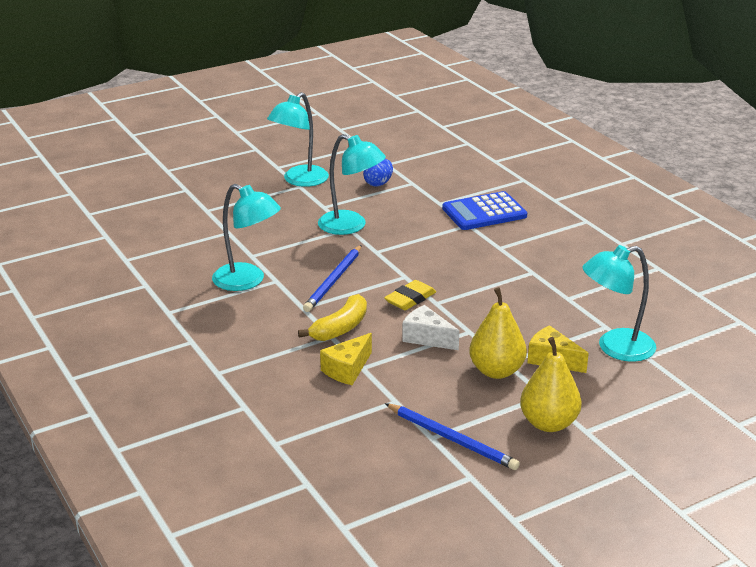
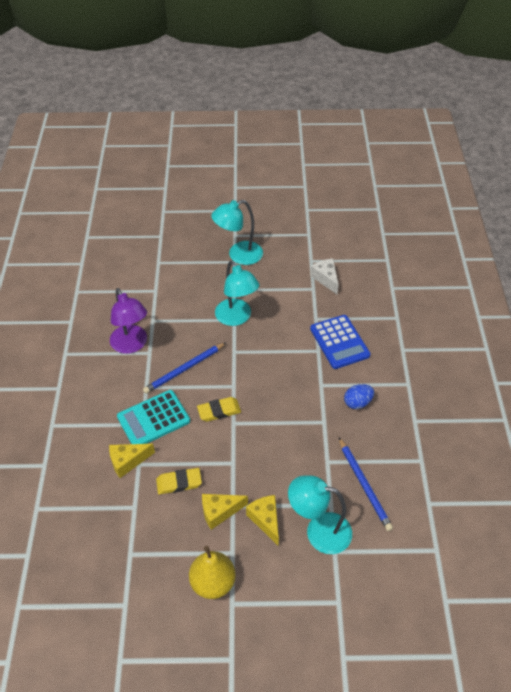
camera: 30 degrees right, 20 degrees up
(247, 281) = (131, 345): turquoise lamp -> purple lamp
(340, 328) = (153, 419): yellow banana -> turquoise calculator
(378, 183) = (289, 280): blue egg -> blue egg (357, 403)
(426, 365) = (179, 483): none -> yellow eraser
(427, 338) = (200, 456): white cheese -> white cheese (326, 279)
(452, 439) = (140, 563): blue pencil -> blue pencil (364, 485)
(484, 212) = (339, 342): blue calculator -> blue calculator turned 120 degrees counterclockwise
(496, 371) = (219, 512): yellow pear -> yellow cheese

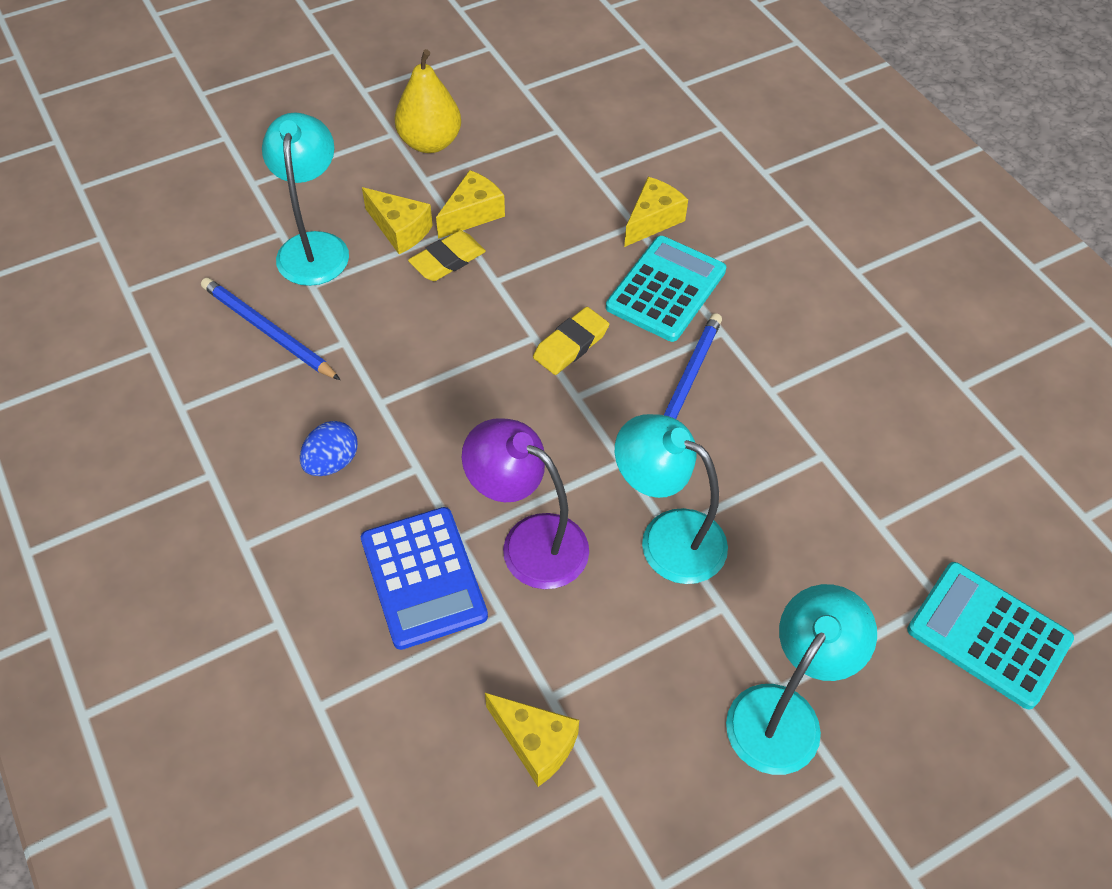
camera: 150 degrees right, 5 degrees up
(131, 345) = (813, 390): purple lamp -> purple lamp (529, 541)
(153, 247) = (988, 634): none -> turquoise calculator
(179, 483) = (556, 224): yellow eraser -> yellow eraser (447, 260)
(319, 531) = (314, 246): turquoise lamp -> turquoise lamp turned 75 degrees counterclockwise
(326, 279) = (535, 743): white cheese -> yellow cheese
(339, 342) = (423, 578): blue calculator -> blue calculator turned 150 degrees counterclockwise

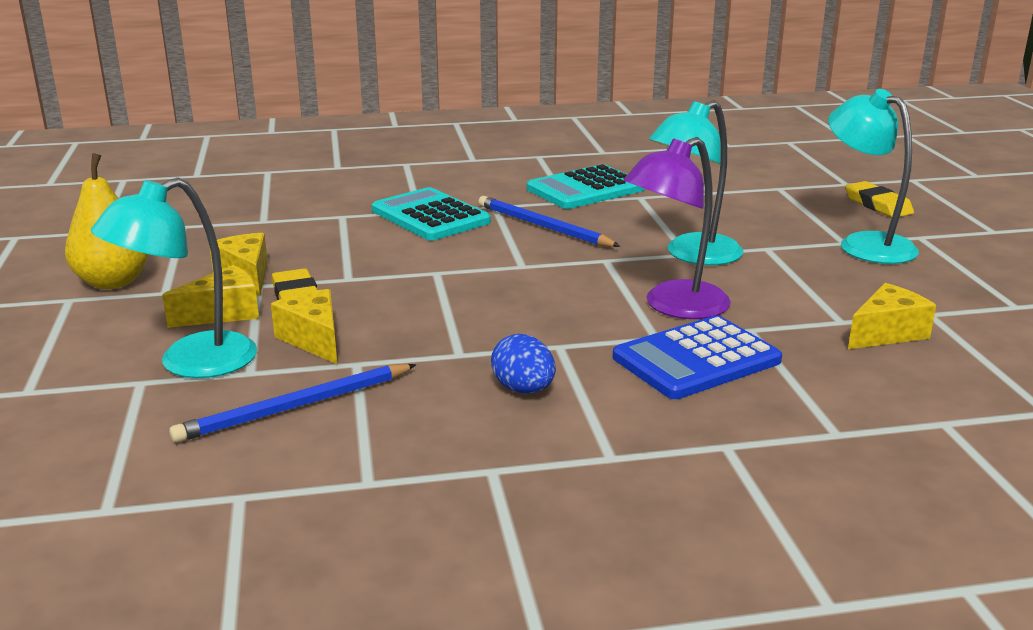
camera: 70 degrees left, 30 degrees down
(314, 246) = (190, 363): turquoise lamp -> turquoise lamp turned 60 degrees counterclockwise
(423, 578) = (696, 359): blue calculator -> blue calculator turned 150 degrees clockwise
(571, 345) = (460, 259): yellow eraser -> yellow eraser (878, 205)
(652, 220) = (345, 209): yellow cheese -> yellow cheese (313, 339)
(988, 634) = (811, 181): turquoise calculator -> turquoise calculator (585, 189)

